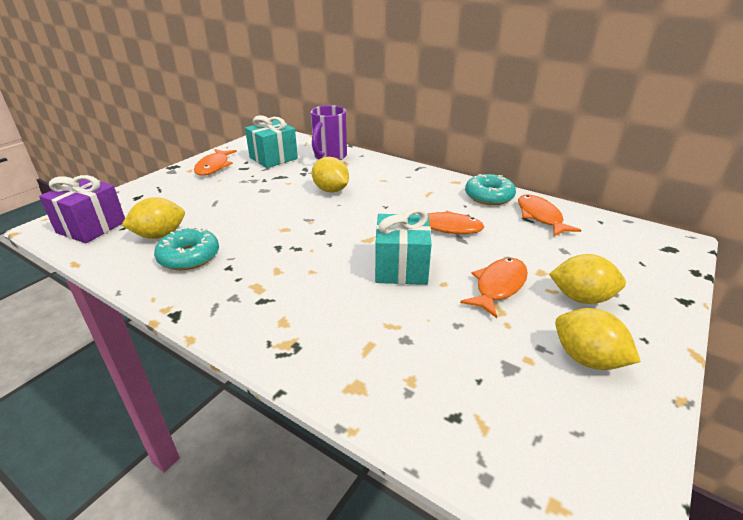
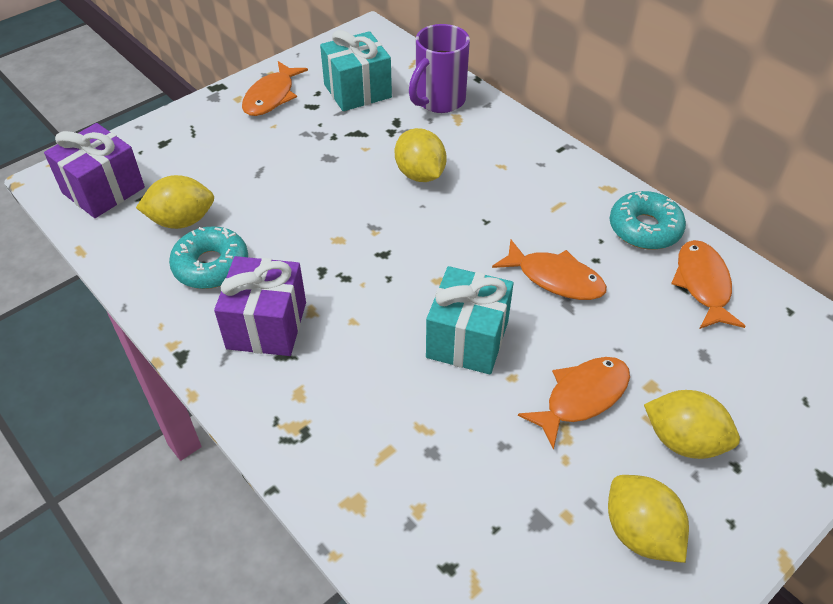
camera: 15 degrees right, 15 degrees up
(244, 284) = (266, 325): none -> purple gift

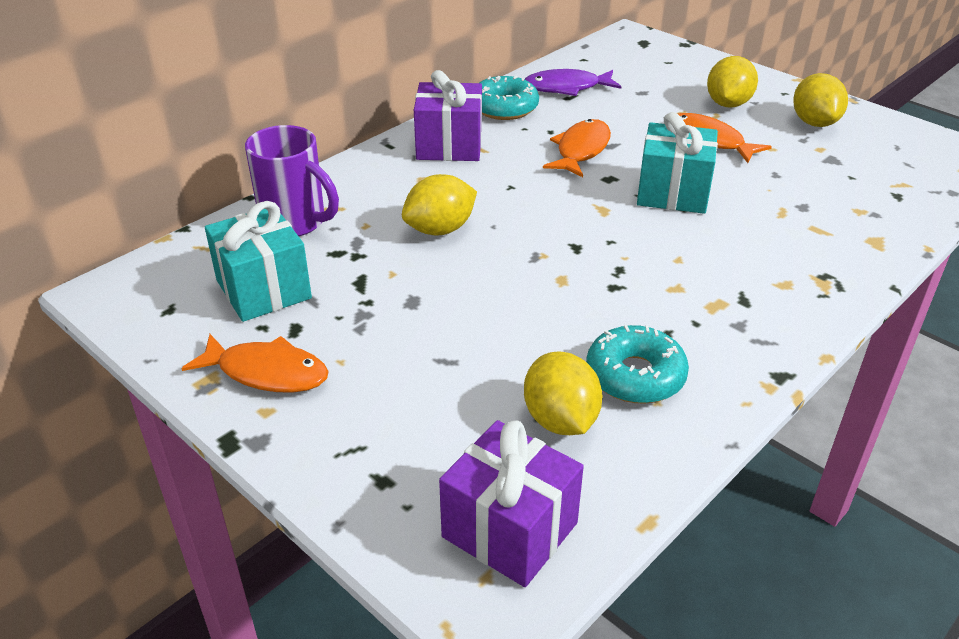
camera: 95 degrees left, 10 degrees down
(266, 325) = (709, 316): purple gift -> purple gift (449, 146)
(640, 532) = (814, 122): yellow lemon -> yellow lemon turned 60 degrees counterclockwise
(702, 284) = (566, 88): orange fish -> purple fish

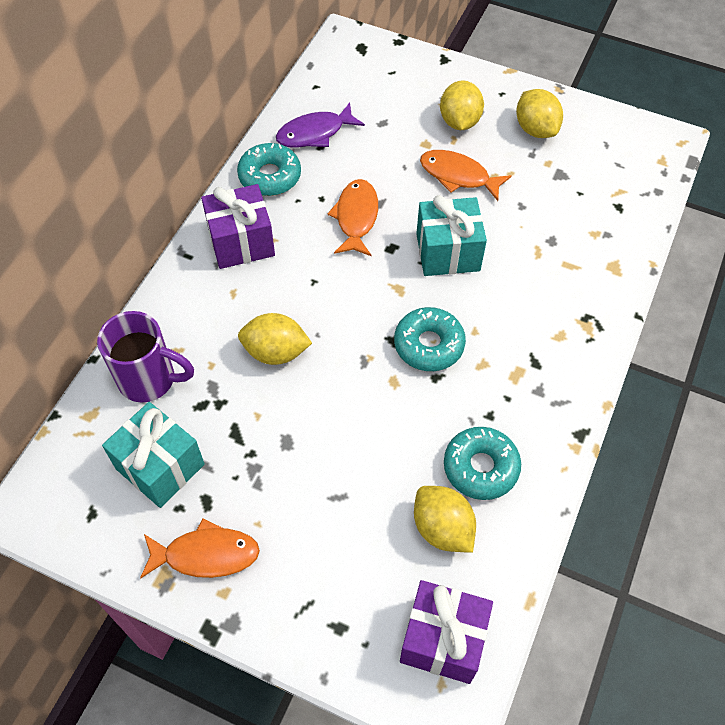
camera: 20 degrees left, 20 degrees up
(440, 229) = (275, 352): yellow lemon -> yellow lemon turned 60 degrees clockwise
(617, 259) = (429, 345): none -> turquoise donut

